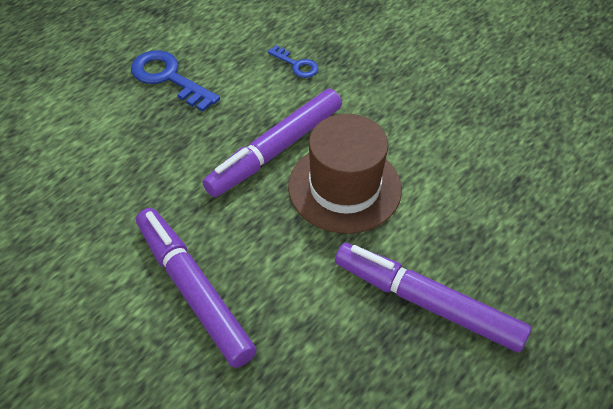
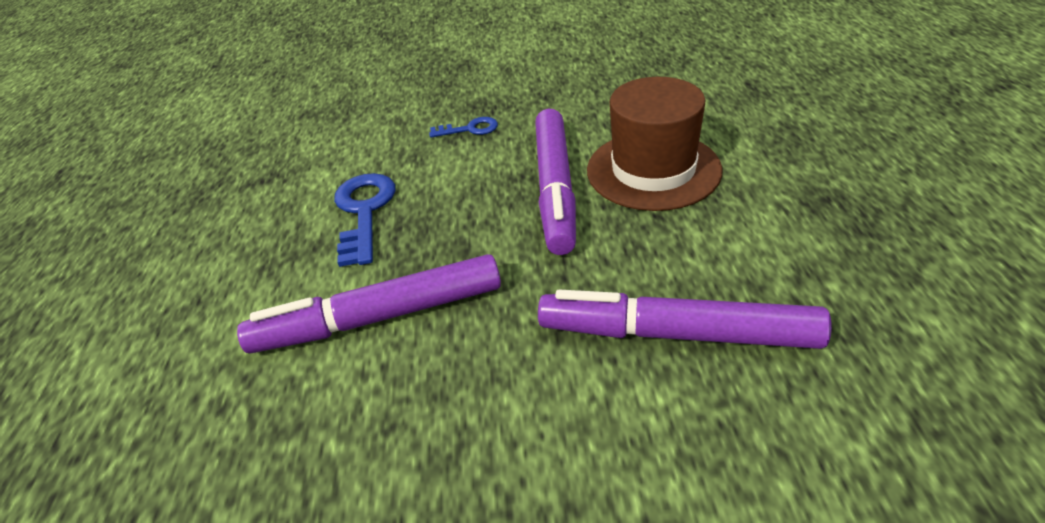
camera: 40 degrees left, 10 degrees down
(169, 78) = (364, 212): blue key -> blue key turned 90 degrees clockwise
(427, 303) = (842, 187): purple marker -> purple marker (379, 318)

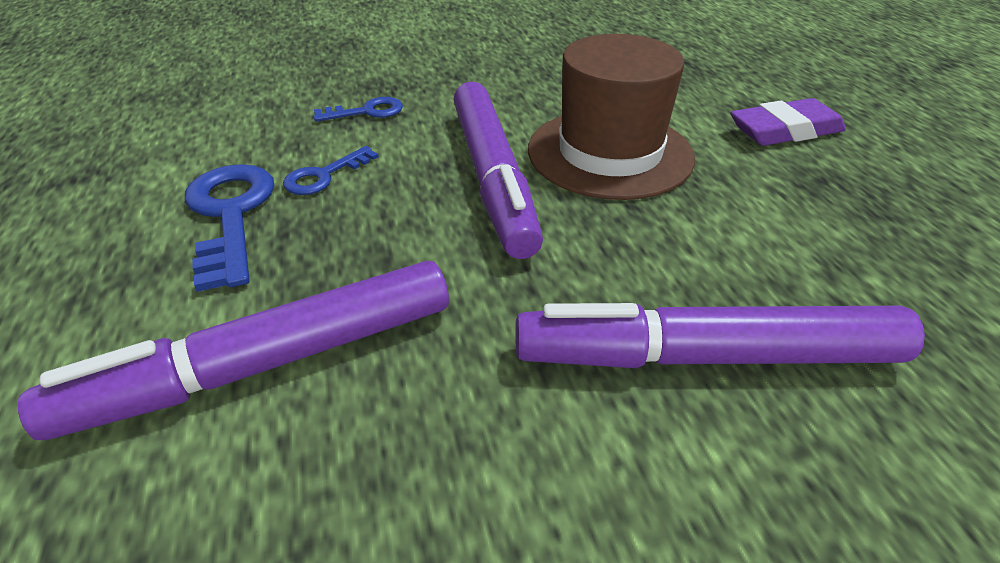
camera: 15 degrees left, 0 degrees up
(431, 183) = (324, 175): none -> blue key
(811, 152) = (785, 131): none -> purple eraser

